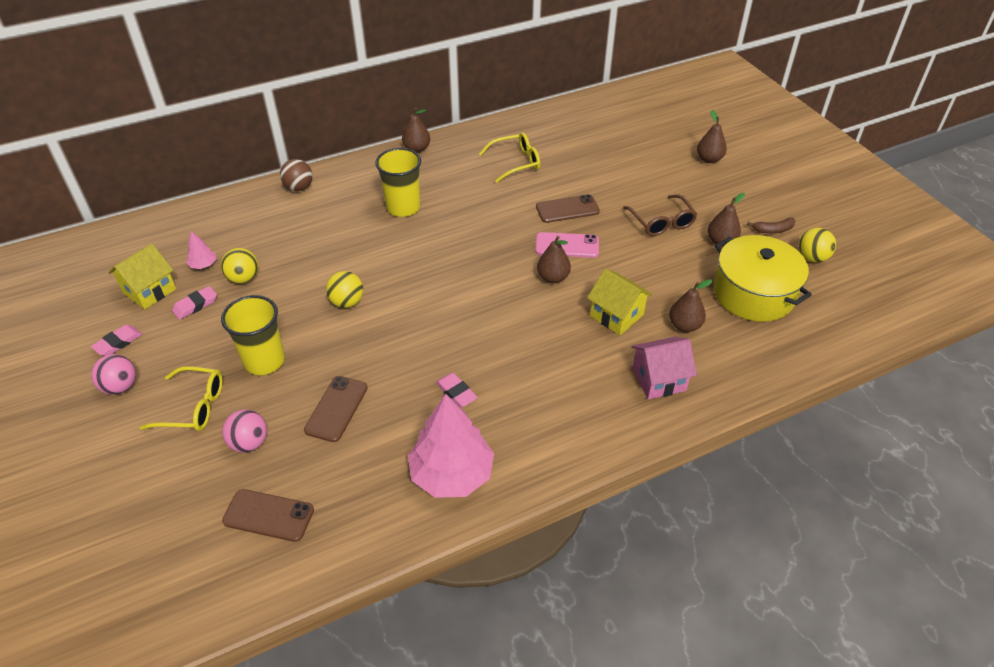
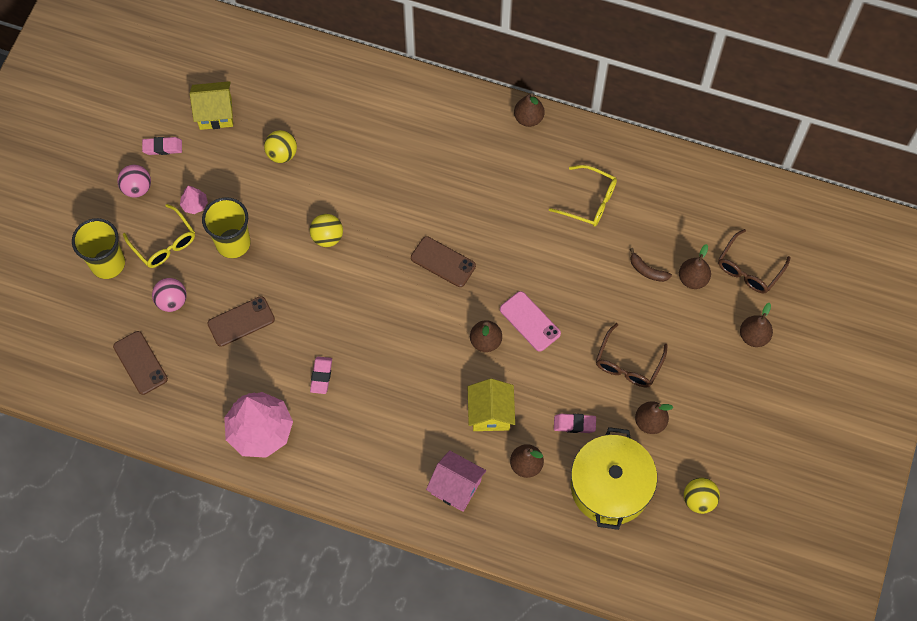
camera: 45 degrees right, 20 degrees up
(195, 305) = (232, 153): pink eraser -> pink eraser (574, 424)
(203, 265) = (267, 117): pink tree -> pink tree (194, 204)
(299, 188) = (399, 88): brown ball -> none
(403, 208) = (453, 177): yellow cup -> yellow cup (108, 264)
(567, 209) = (572, 286): brown phone -> brown phone (443, 262)
(634, 157) = (693, 279): none -> brown pear
(657, 132) = (749, 269): none -> brown glasses
(773, 230) = (705, 449): brown banana -> brown banana (647, 270)

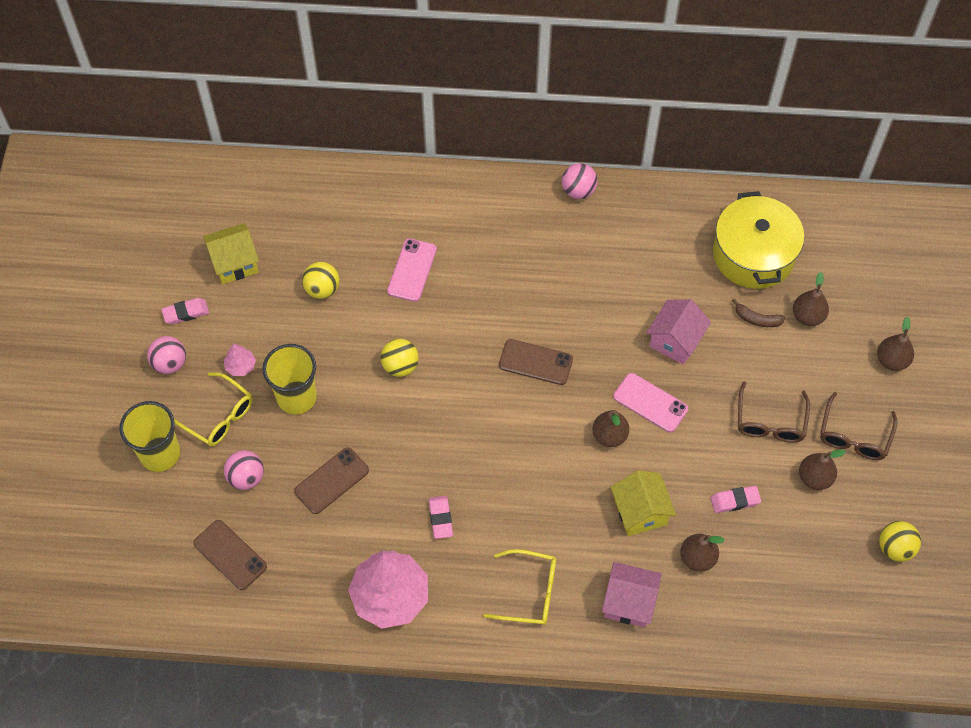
camera: 15 degrees left, 5 degrees down
(362, 155) = (412, 270): none -> pink phone
(528, 118) = (578, 191): brown pear -> pink ball
(569, 272) = (675, 341): none -> pink house
(589, 201) = (671, 262): yellow glasses -> yellow glasses (529, 592)
(610, 486) = (796, 558): yellow pot -> yellow pot (753, 254)
(749, 269) = (862, 292): brown glasses -> brown glasses (854, 436)

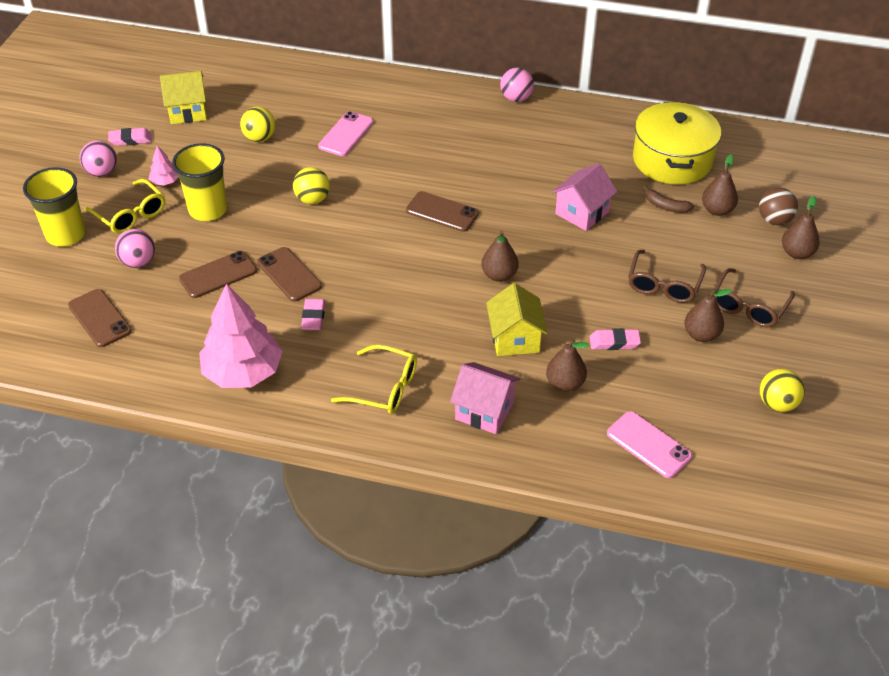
camera: 10 degrees right, 15 degrees down
(402, 469) = (289, 274): none -> brown phone
(650, 403) = (546, 255): pink phone -> pink phone (649, 445)
(865, 321) = (774, 220): none -> brown ball

